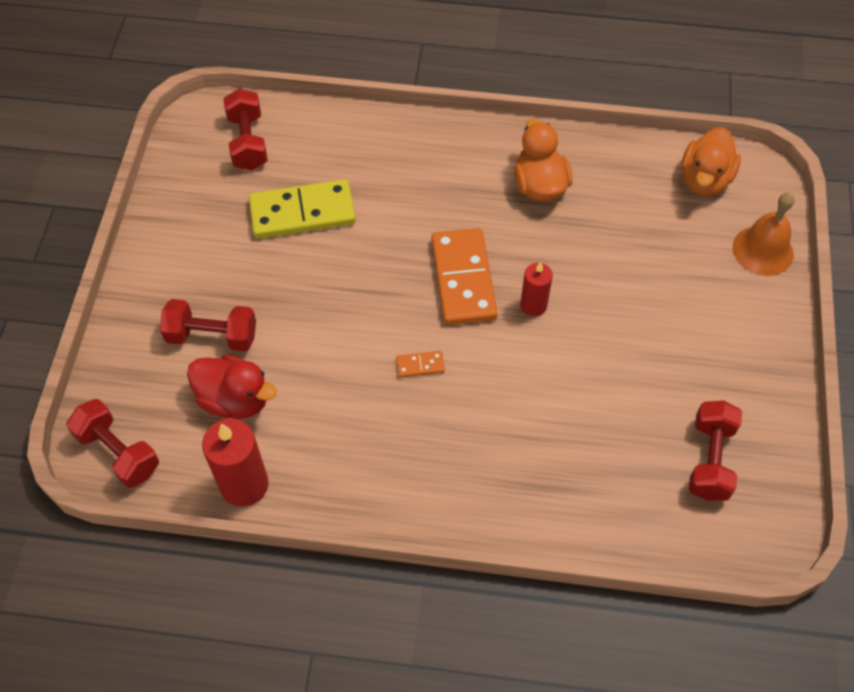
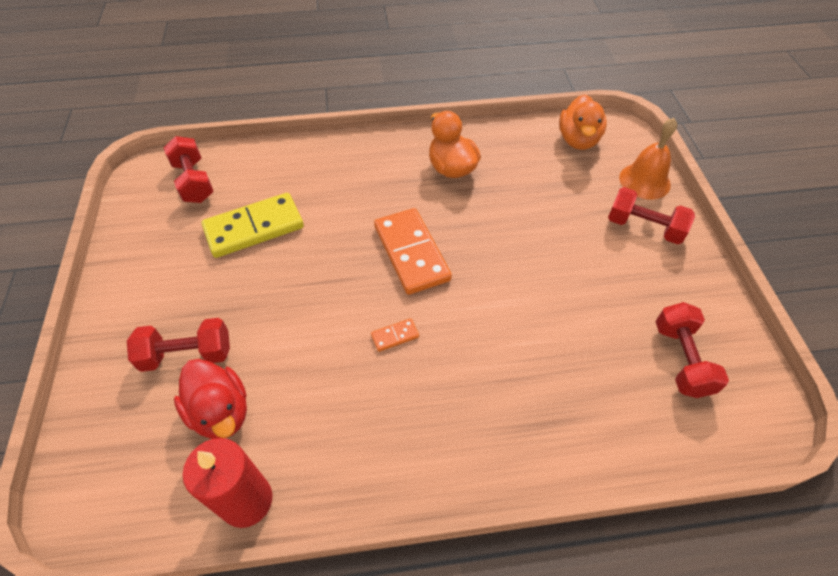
camera: 15 degrees left, 5 degrees down
(118, 452) = (102, 500): red dumbbell -> red dumbbell (644, 227)
(235, 399) = (221, 412): red duck -> red duck turned 45 degrees clockwise
(533, 305) = (479, 262): red candle -> none

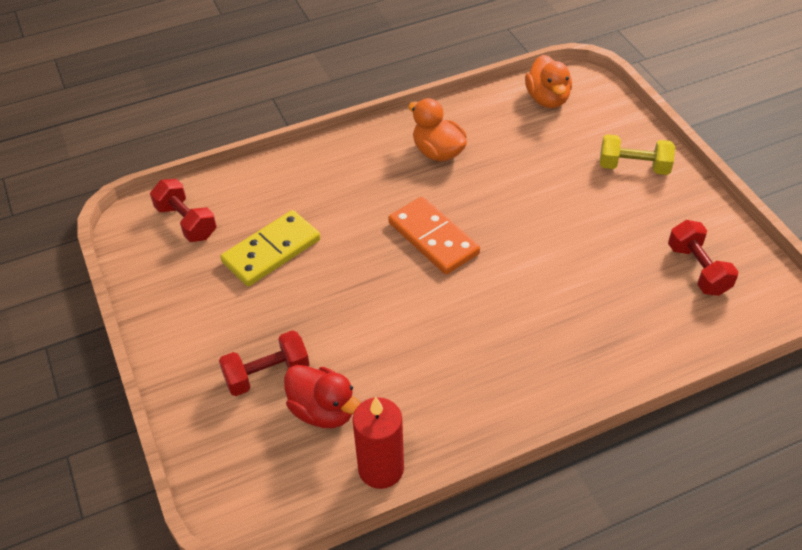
camera: 15 degrees left, 5 degrees down
(395, 336) = (449, 311): orange domino -> none
(644, 181) = (621, 124): orange bell -> none
(644, 227) = (633, 167): red dumbbell -> yellow dumbbell

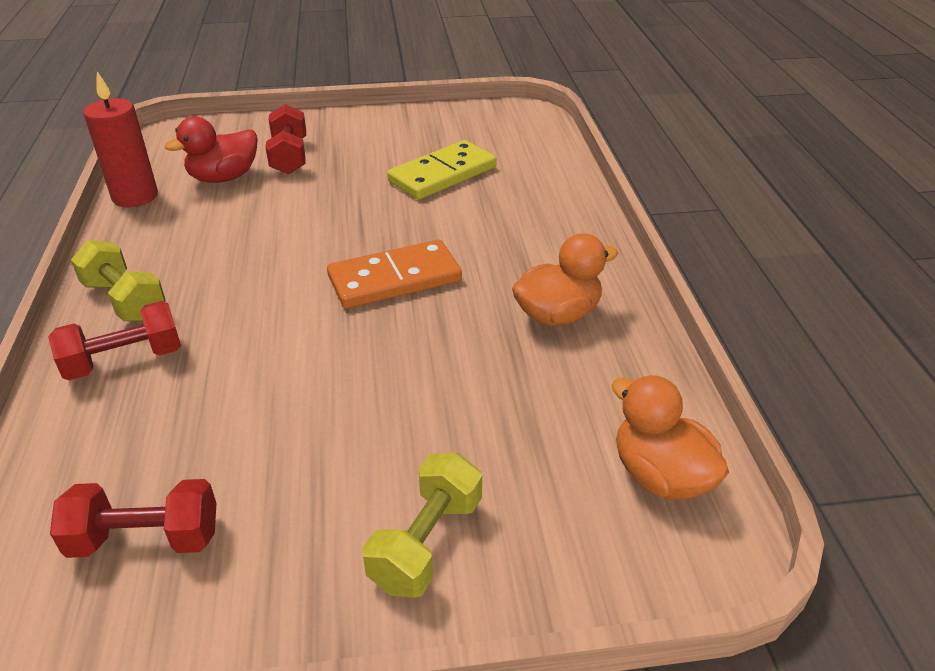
camera: 105 degrees right, 10 degrees down
(186, 222) = (511, 136): red dumbbell -> red dumbbell (124, 360)
(271, 251) = (442, 174): yellow domino -> yellow domino turned 75 degrees clockwise
(528, 387) = (125, 300): none -> yellow dumbbell
(547, 99) = (660, 476): orange duck -> orange duck turned 45 degrees clockwise

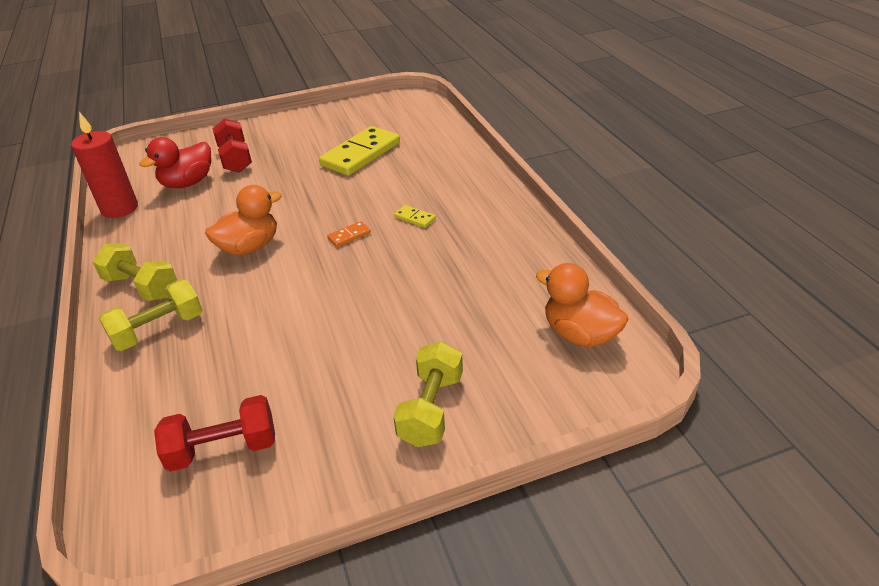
camera: 10 degrees left, 0 degrees up
(124, 360) = (158, 330): red dumbbell -> yellow dumbbell
(395, 279) = (349, 236): orange domino -> orange domino, size x0.42
(485, 270) = (415, 218): none -> yellow domino
(557, 315) = (477, 240): orange duck -> orange duck (250, 247)

